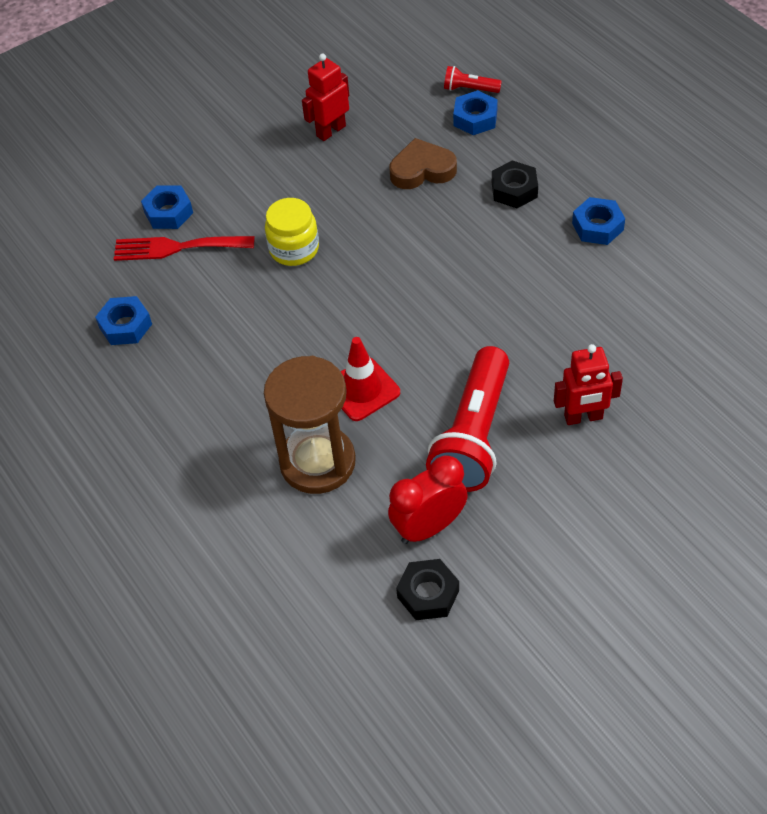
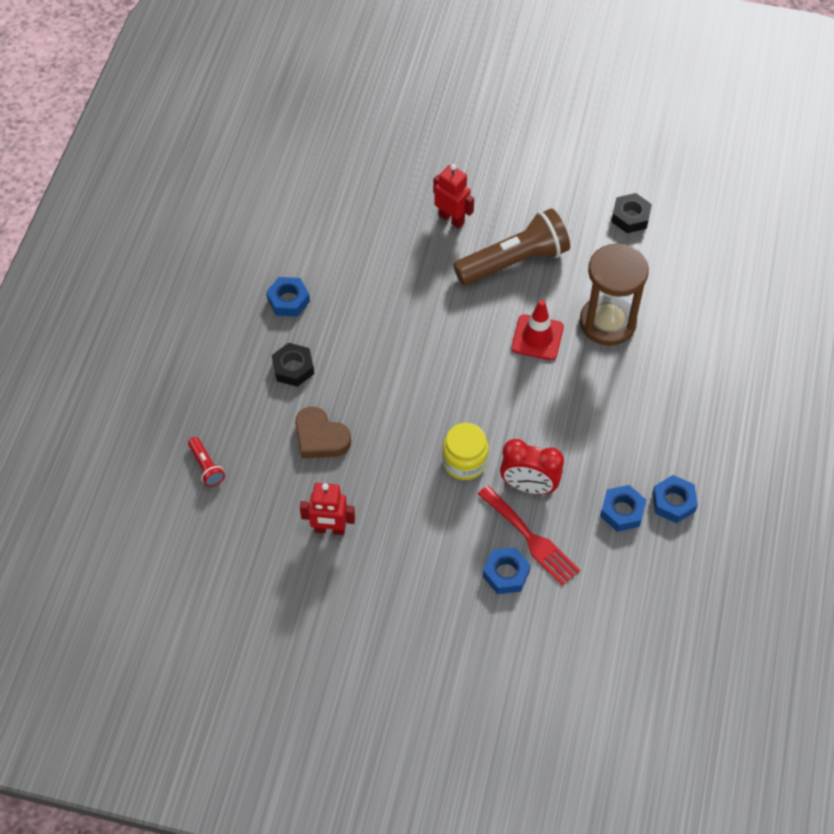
camera: 135 degrees left, 5 degrees up
(429, 527) = (593, 242): red clock -> red clock (529, 486)
(473, 435) = (514, 261): red flashlight -> brown flashlight
(475, 118) = (237, 441): blue nut -> blue nut (673, 502)

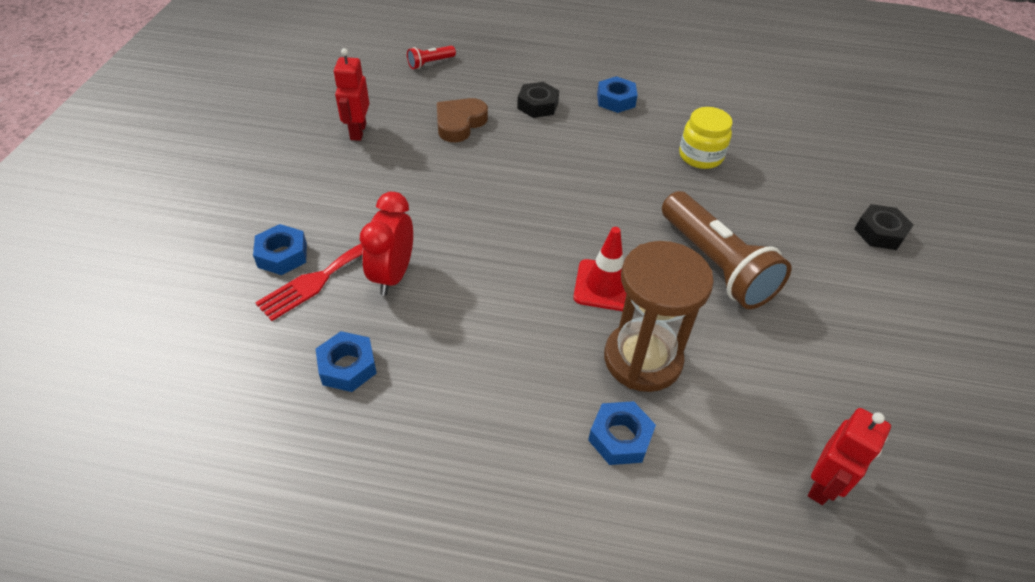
camera: 85 degrees right, 10 degrees down
(451, 219) = (760, 210): red robot -> red robot (823, 485)
(464, 462) = (428, 222): yellow jar -> yellow jar (700, 156)
(630, 217) = (837, 392): black nut -> black nut (880, 232)
(673, 502) = (354, 427): blue nut -> blue nut (620, 437)

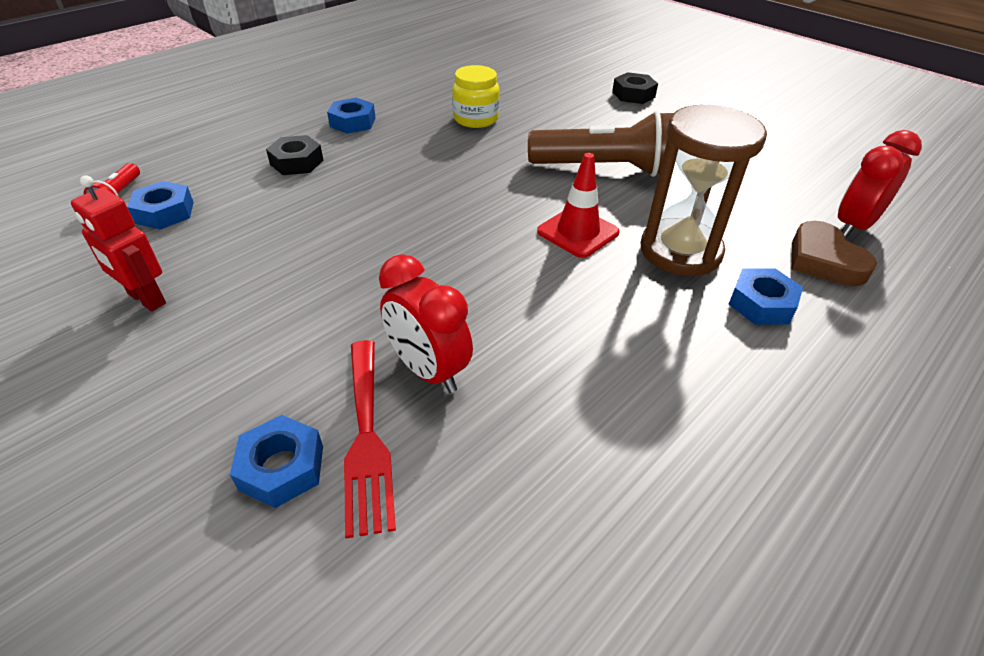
camera: 55 degrees left, 5 degrees down
(347, 366) = (540, 474): blue nut -> blue nut (165, 212)
(459, 123) = (250, 218): brown heart -> brown heart (823, 260)
(823, 485) = (853, 226): red robot -> red clock

